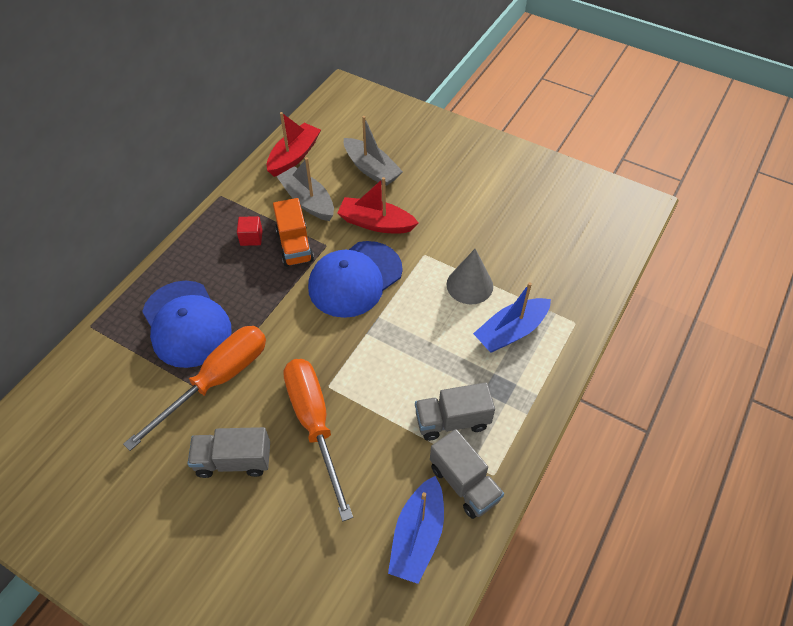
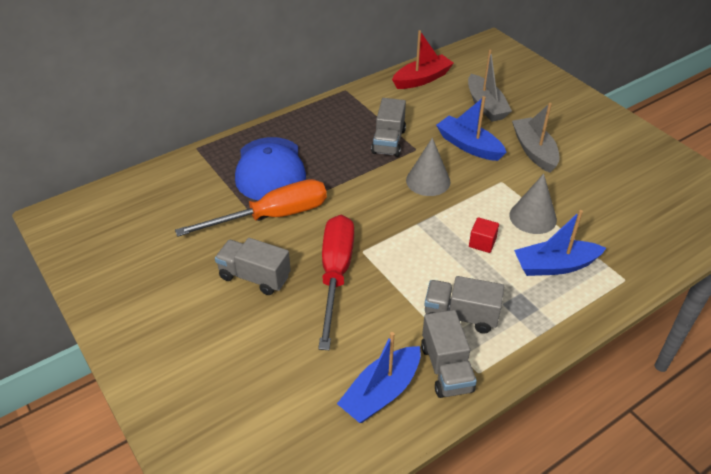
camera: 25 degrees right, 10 degrees down
(251, 238) = (355, 126): red cube -> red cube (482, 243)
(295, 245) = (388, 141): orange truck -> grey truck
(308, 201) = (417, 113): grey boat -> grey boat (534, 151)
(314, 424) = (335, 275): orange screwdriver -> red screwdriver
(355, 279) = (428, 181): blue cap -> grey cone
(376, 223) = (469, 146): red boat -> blue boat

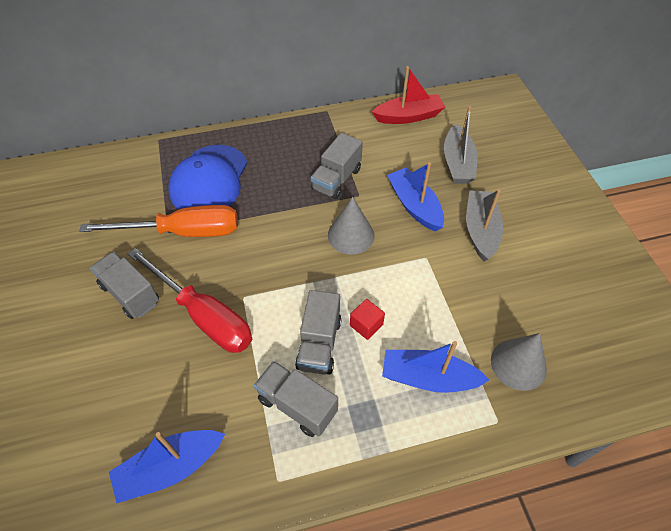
camera: 20 degrees right, 10 degrees up
(335, 275) = (203, 315): red screwdriver -> red screwdriver turned 105 degrees clockwise
(446, 368) = (248, 463): grey truck -> grey truck (319, 344)
(533, 217) = (436, 310): grey cone -> grey cone (518, 364)

